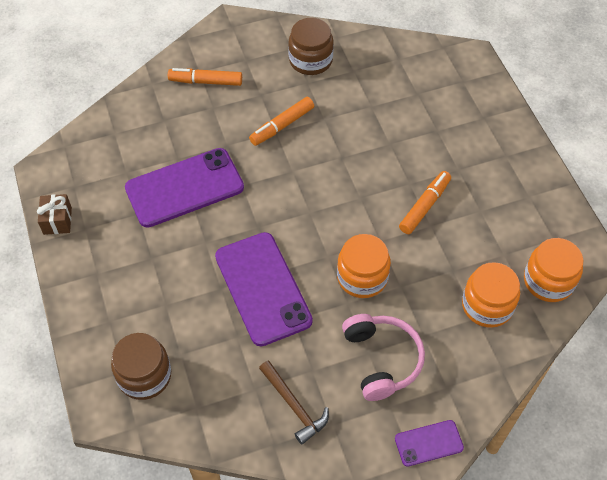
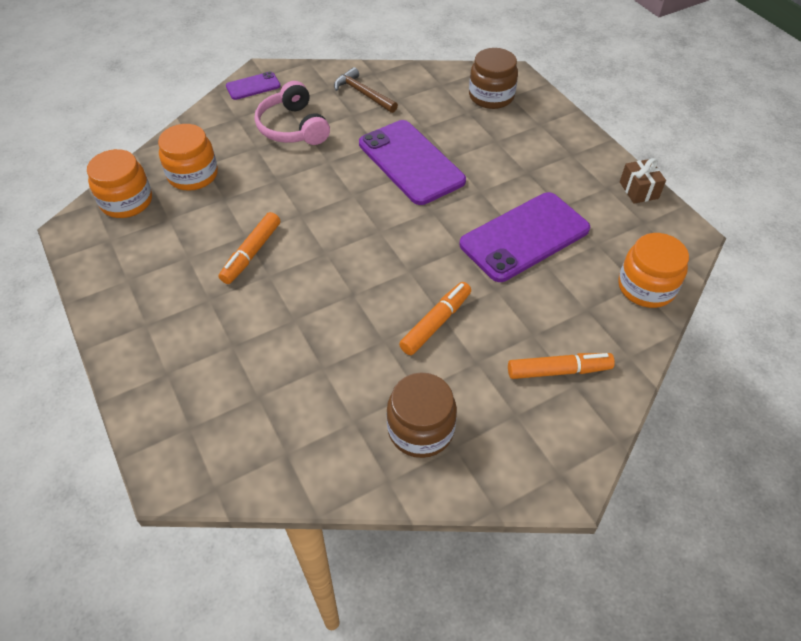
camera: 170 degrees right, 5 degrees down
(362, 277) = (316, 182): orange jar -> orange jar (646, 287)

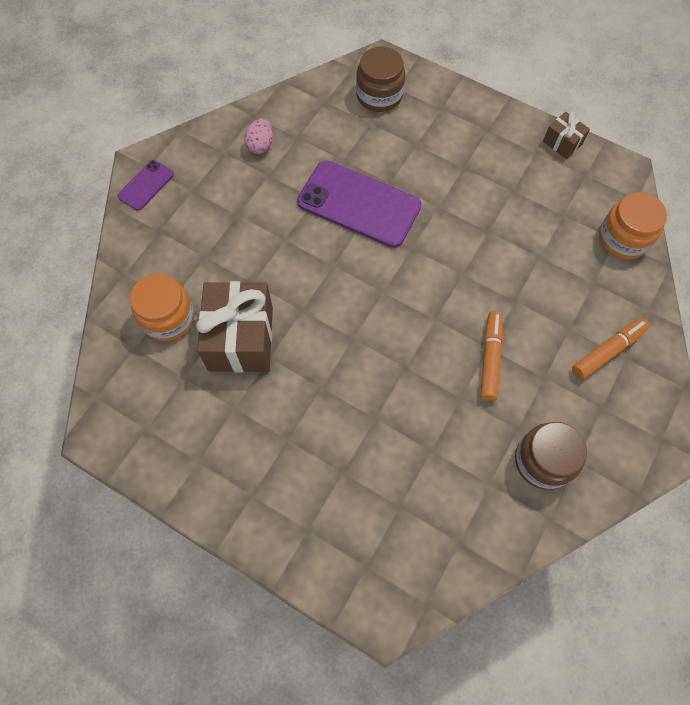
camera: 30 degrees left, 15 degrees up
(126, 201) = (127, 380): orange jar -> none
(235, 212) = (241, 338): none -> brown gift
(251, 253) = (289, 373): orange marker -> none
(293, 127) = (223, 216): pink headphones -> none
(363, 93) = (260, 145): brown hammer -> pink egg
(524, 237) = (504, 236): purple phone -> none

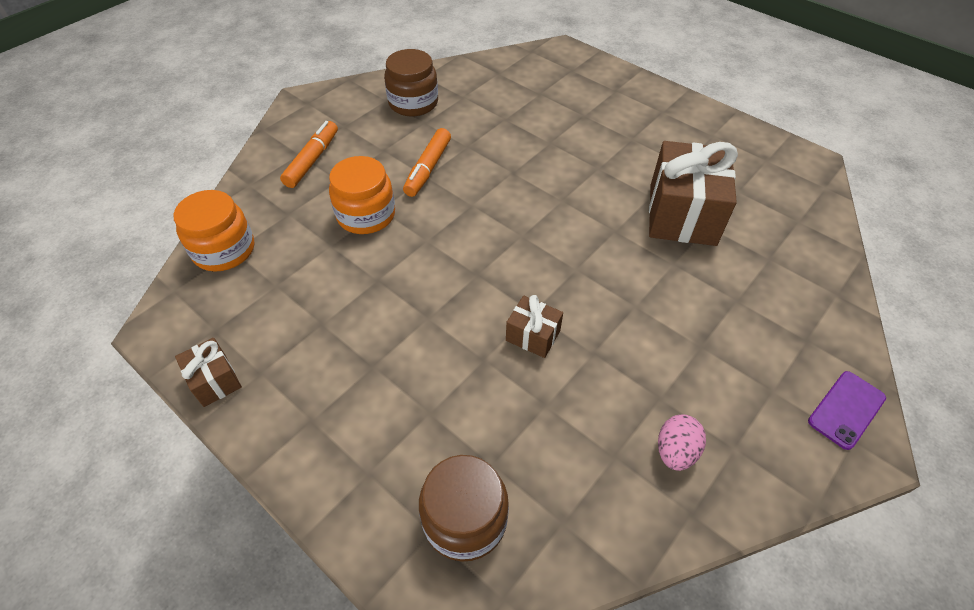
camera: 170 degrees left, 15 degrees down
(168, 318) = (768, 242): orange jar -> orange jar (366, 215)
(359, 204) = (533, 336): purple phone -> brown gift
(607, 351) = (312, 160): orange marker -> orange marker turned 135 degrees clockwise

